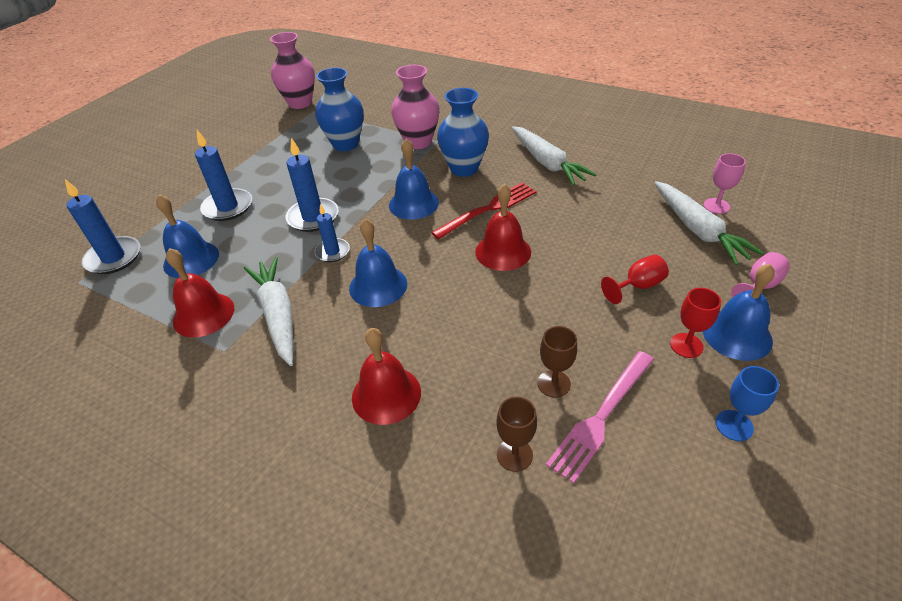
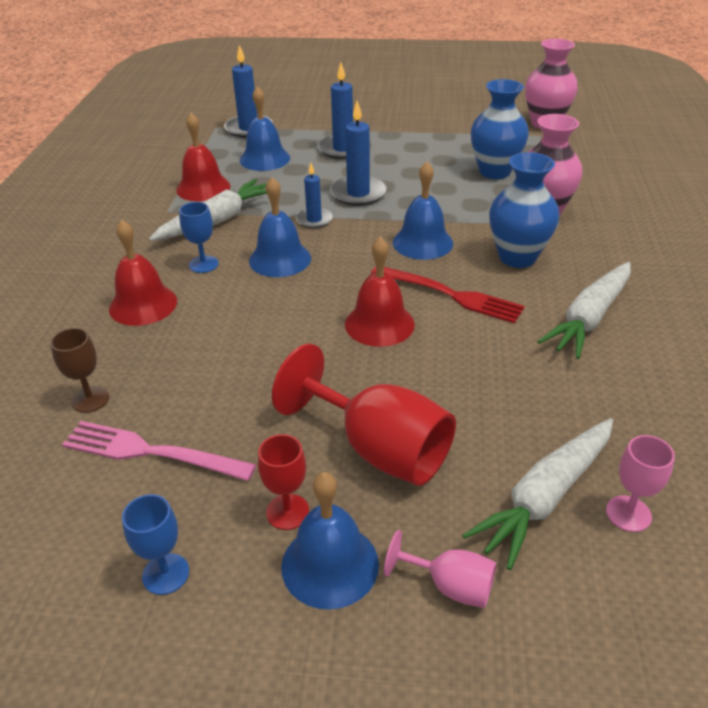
camera: 65 degrees right, 5 degrees down
(348, 338) = (203, 264): none -> blue goblet
(554, 384) = (187, 407): brown goblet -> none
(638, 286) = (379, 449): red goblet -> red goblet, size x1.98

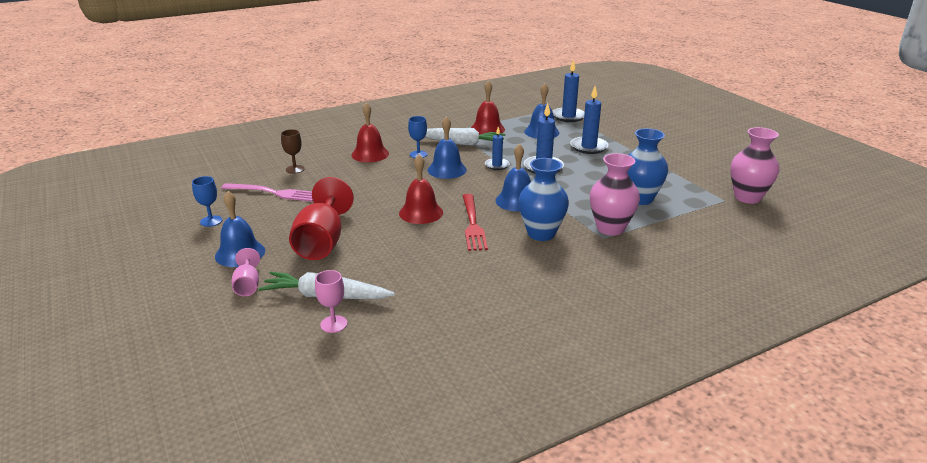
camera: 55 degrees right, 10 degrees down
(149, 452) = (274, 193): pink fork -> pink fork turned 120 degrees clockwise
(287, 512) = (263, 234): red goblet -> none
(589, 318) = (503, 273): white carrot -> none

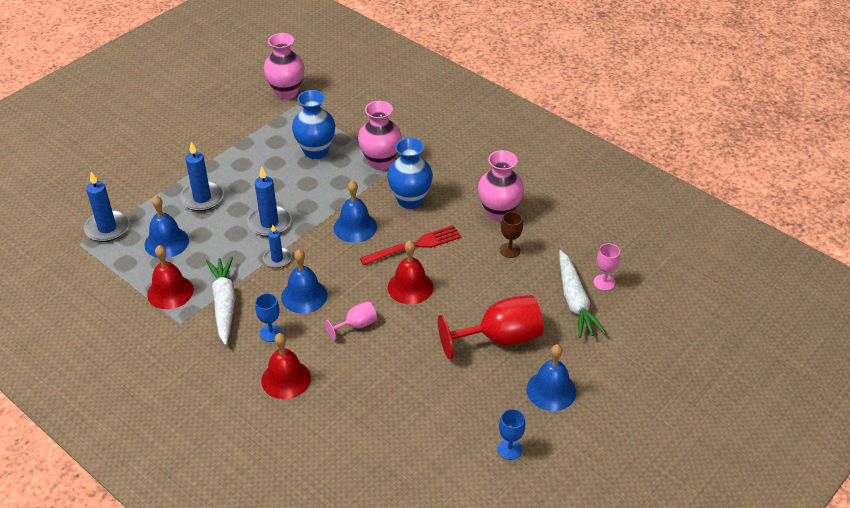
camera: 110 degrees left, 15 degrees up
(247, 285) = (592, 358): pink goblet -> pink goblet (356, 325)
(274, 193) = (424, 425): pink fork -> none
(295, 169) = (356, 436): brown goblet -> brown goblet (510, 250)
(491, 281) = (499, 213): none -> pink vase

